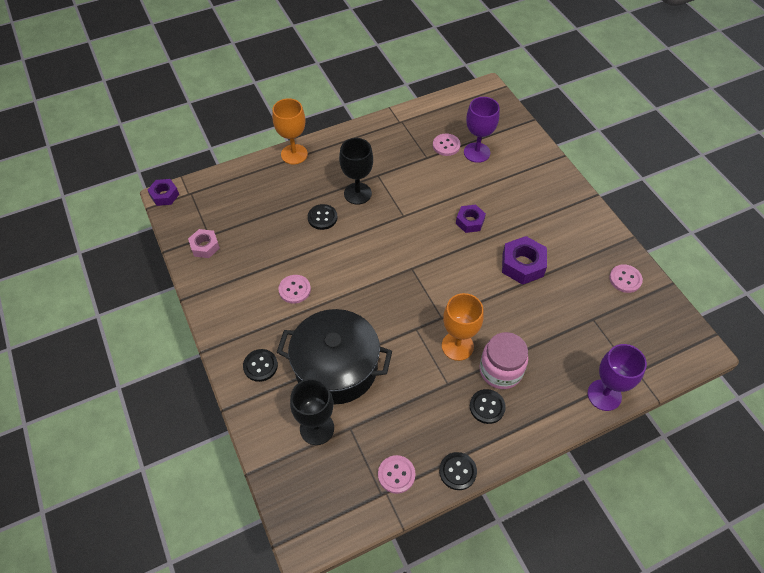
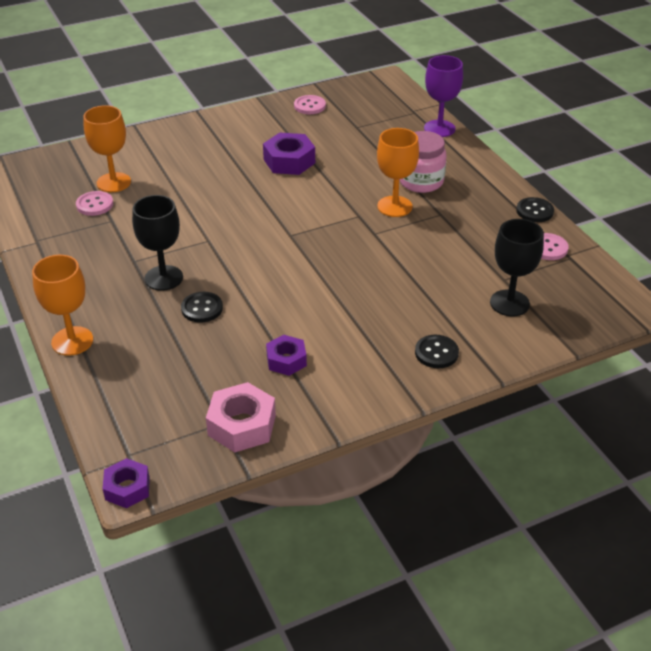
camera: 90 degrees left, 15 degrees down
(205, 246) = (242, 425): pink nut -> pink nut, size x1.54
(294, 290) = (321, 329): pink button -> none
(336, 367) = (431, 291): black pot -> none
(470, 221) = (224, 192): purple nut -> purple nut (286, 360)
(477, 152) = (113, 182): purple goblet -> orange goblet
(487, 407) = (463, 191): black button -> none

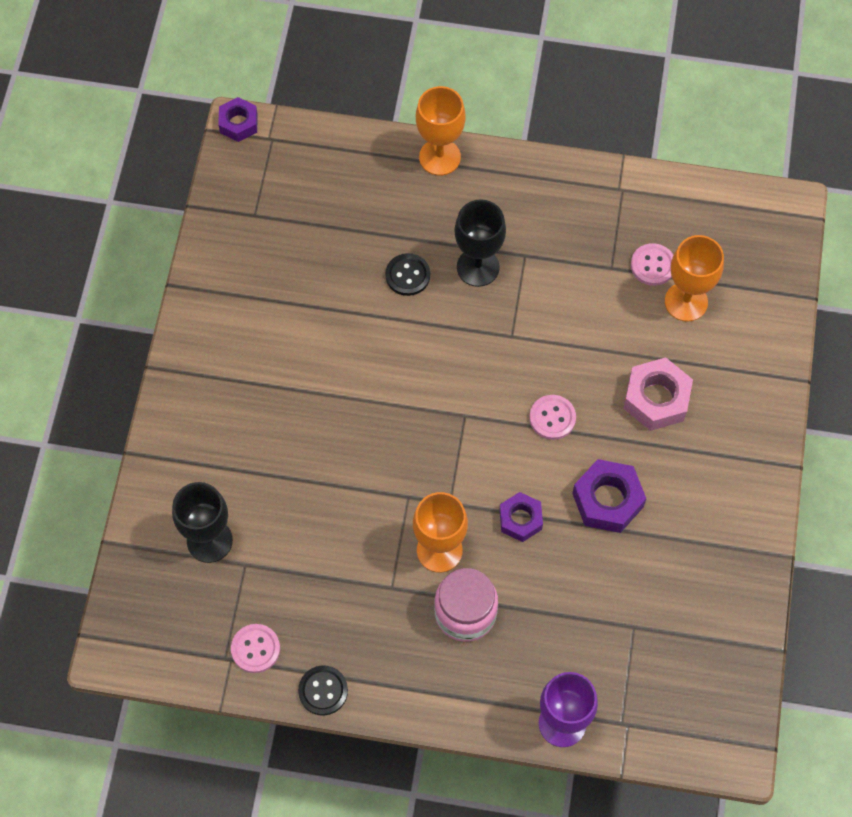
camera: 125 degrees right, 25 degrees up
(242, 425) = (239, 228): pink nut -> pink nut (656, 399)
(286, 360) = (287, 303): purple nut -> purple nut (520, 519)
(309, 106) = (723, 604): pink button -> pink button (552, 418)
(436, 353) = (200, 426): black button -> none

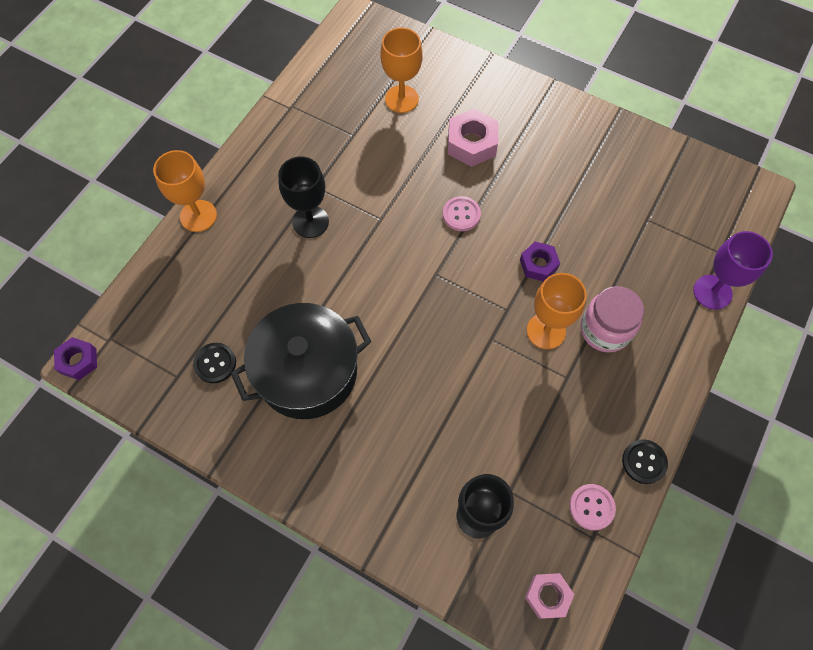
camera: 70 degrees left, 0 degrees up
(152, 629) = (547, 596): none -> pink nut
(303, 330) = (307, 372): none -> black pot
(407, 275) = (294, 274): black button -> black button (215, 363)
(607, 500) = (542, 201): purple nut -> none
(652, 265) = (363, 109): pink button -> none

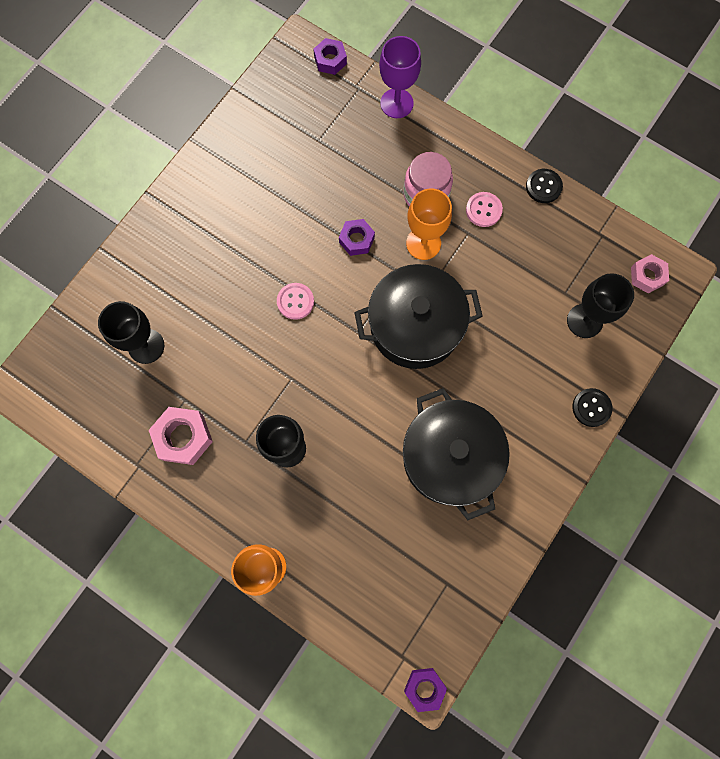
camera: 85 degrees left, 10 degrees up
(215, 363) = (436, 546): black button -> black button (591, 408)
(401, 99) = (146, 346): orange goblet -> black goblet
(449, 328) = (415, 326): none -> black pot
(471, 143) = (213, 282): pink nut -> pink nut (183, 437)
(591, 507) = (579, 232): pink button -> pink button (483, 210)
(747, 221) = (330, 60): none -> purple nut

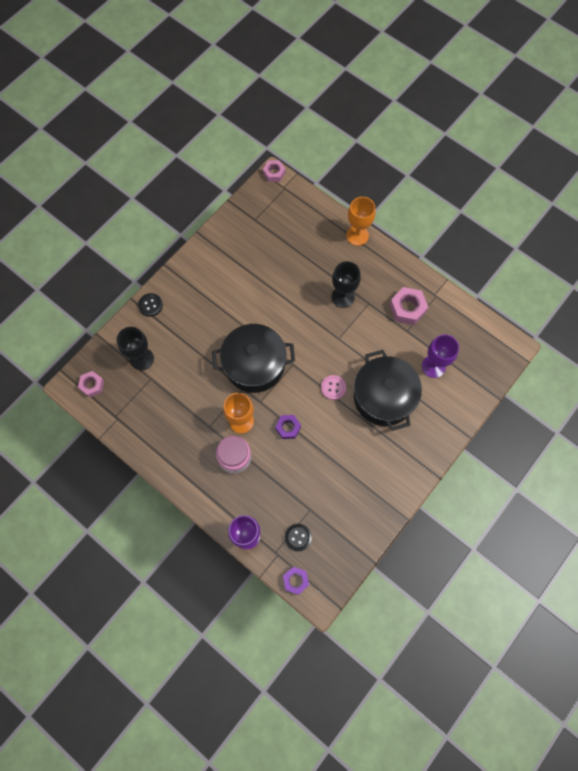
camera: 175 degrees left, 5 degrees down
(146, 346) = (433, 366): black goblet -> purple goblet
(424, 688) = (274, 173): purple nut -> pink nut
(450, 457) = (243, 284): black pot -> black pot (383, 397)
(483, 210) = (195, 442): pink button -> none
(543, 187) = (148, 456): black button -> black button (298, 537)

